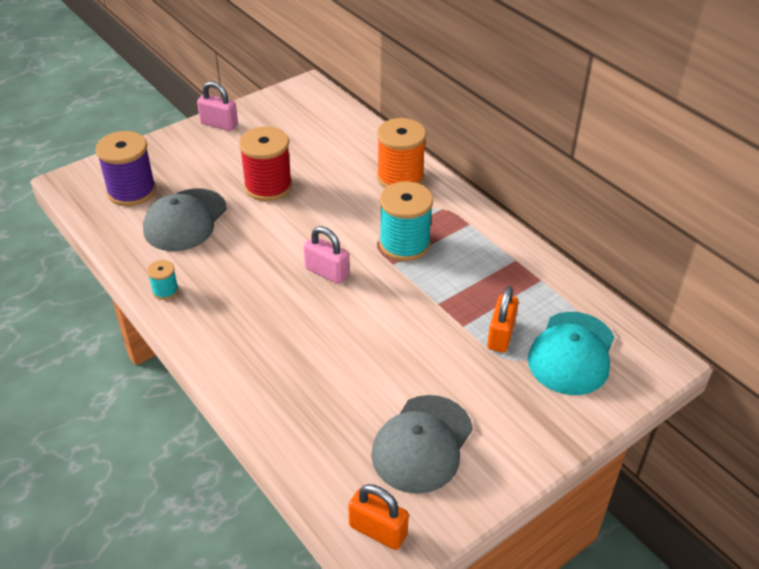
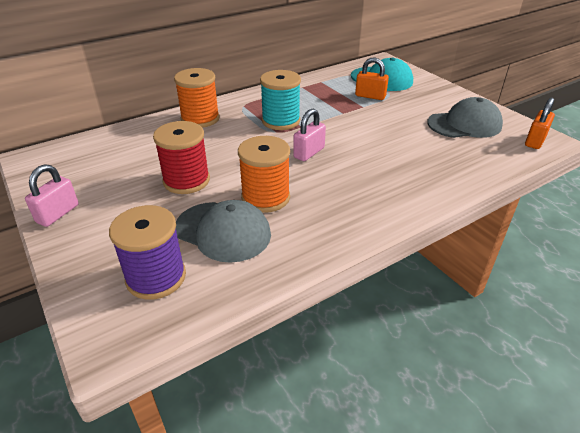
camera: 85 degrees left, 5 degrees down
(165, 291) = (329, 239): turquoise spool -> none
(236, 243) = (265, 197): none -> orange spool
(422, 444) = (464, 124): grey cap -> grey cap turned 45 degrees counterclockwise

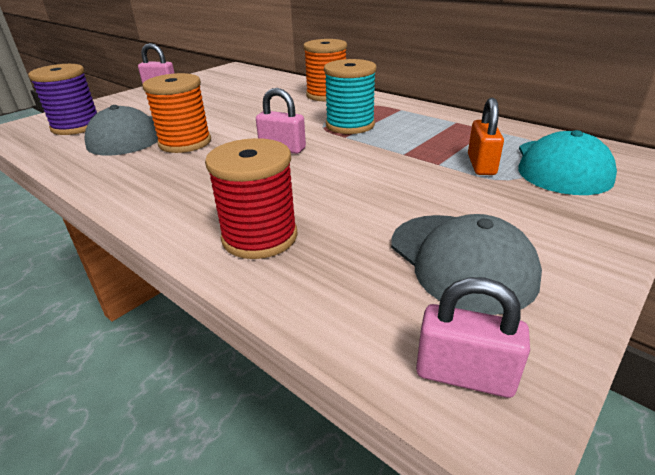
camera: 75 degrees right, 5 degrees down
(186, 180) = (210, 111): red spool -> red spool (260, 237)
(535, 141) = (464, 375): orange padlock -> pink padlock

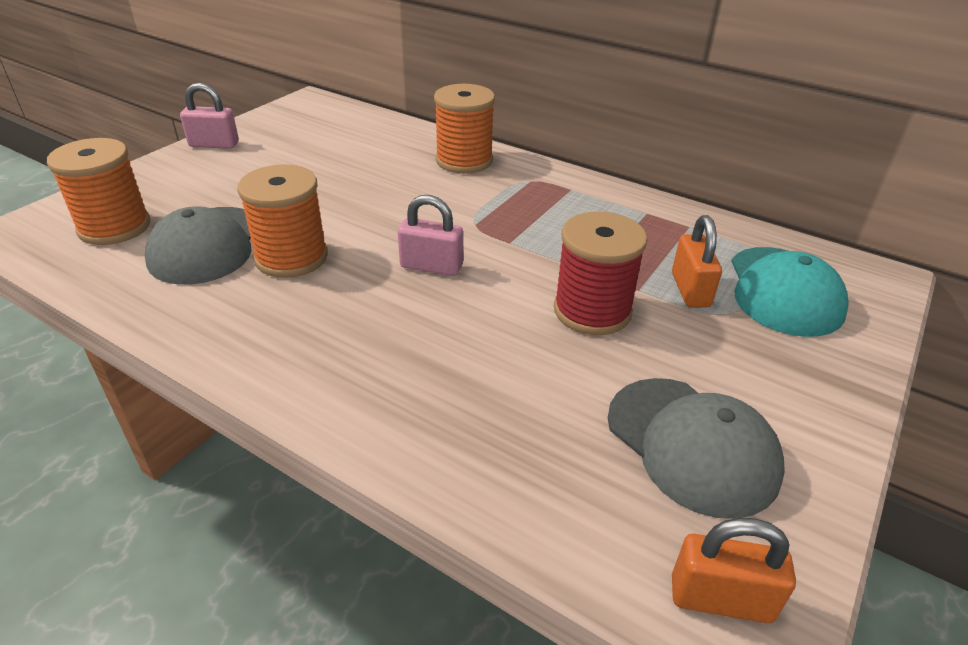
camera: 10 degrees left, 5 degrees up
(76, 126) = (114, 227): purple spool -> orange spool
(260, 237) = (446, 421): red spool -> red spool (592, 311)
(350, 125) = (510, 220): turquoise spool -> none
(464, 375) = (721, 599): pink padlock -> orange padlock

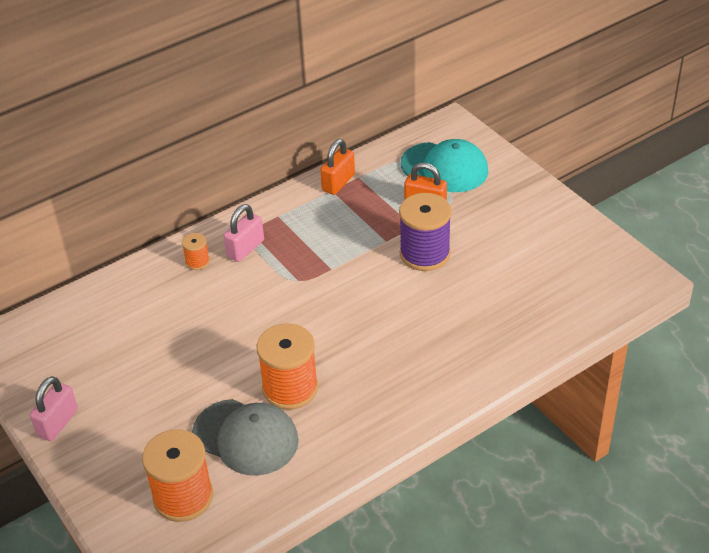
camera: 65 degrees left, 5 degrees up
(431, 266) = (340, 315): pink padlock -> pink padlock (245, 249)
(464, 160) = (197, 262): orange spool -> orange spool, size x0.48
(592, 311) = (424, 254): red spool -> purple spool
(692, 445) = (543, 255): grey cap -> none
(721, 599) = (627, 280): orange padlock -> orange padlock (338, 183)

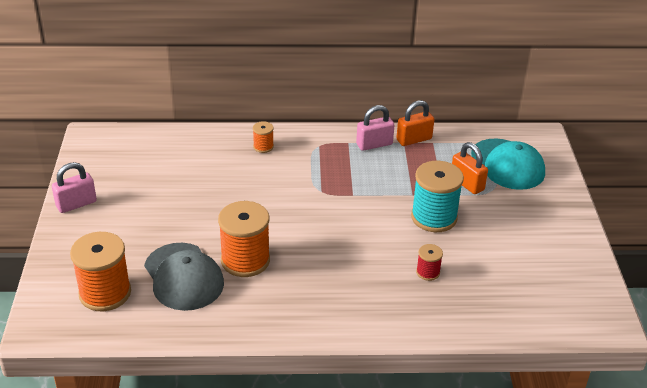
camera: 30 degrees right, 5 degrees down
(245, 249) = (304, 153): pink padlock -> pink padlock (374, 144)
(424, 254) = (434, 217): purple spool -> turquoise spool
(465, 310) = (428, 272): none -> red spool

